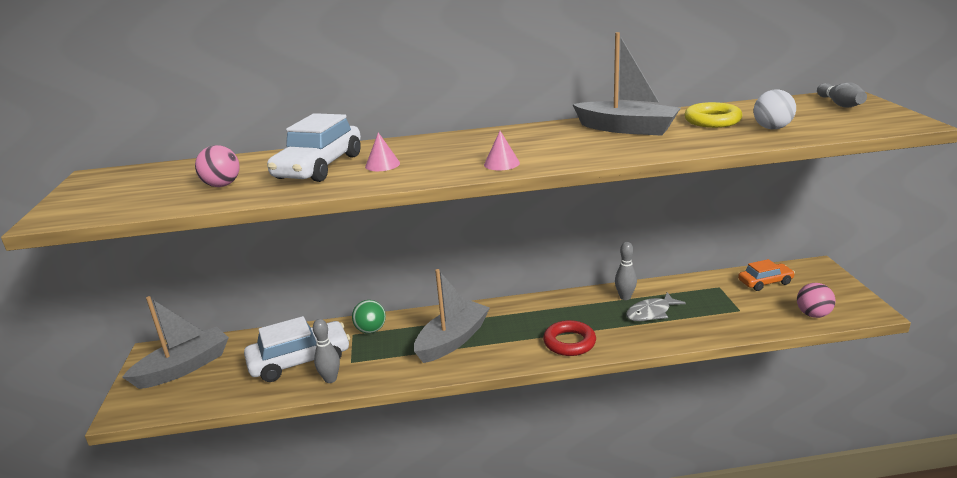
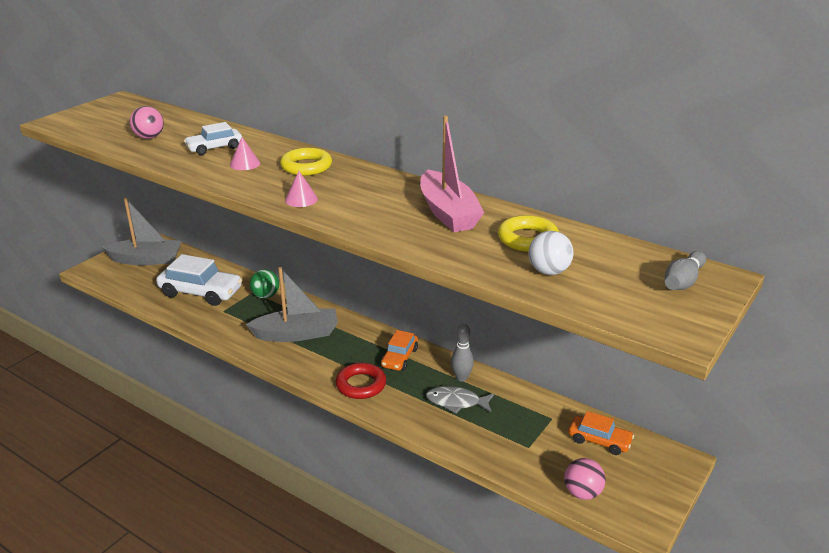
camera: 40 degrees right, 5 degrees up
(319, 167) = (214, 148): white car -> white car, size x0.58
(330, 379) = (196, 315): grey bowling pin -> none
(443, 147) = (306, 166): none -> yellow ring
(561, 310) = (399, 358): none -> orange car
(626, 129) = (448, 213): grey boat -> pink boat

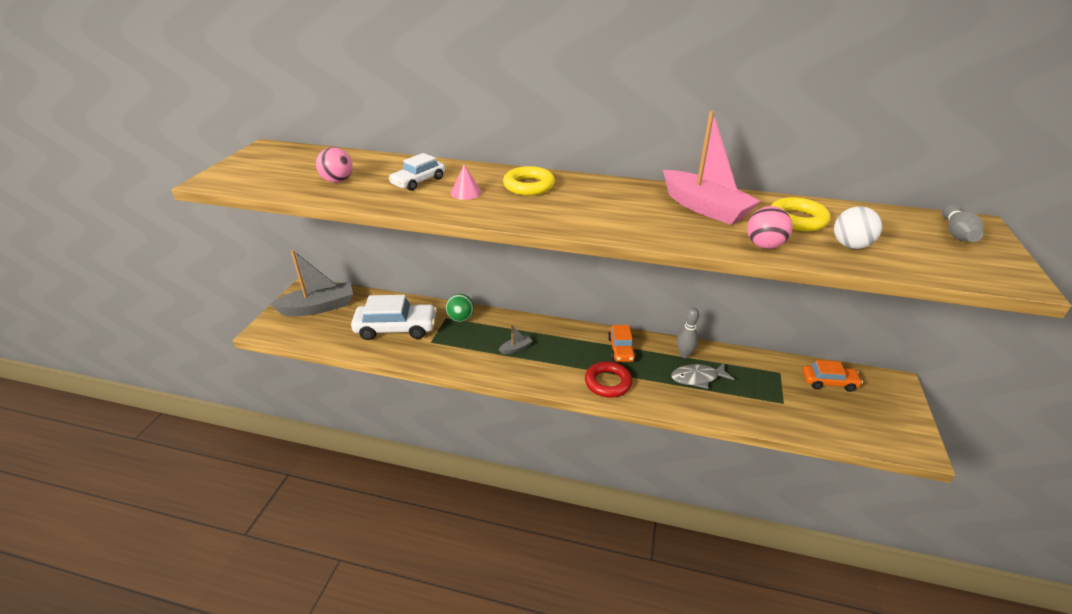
camera: 20 degrees left, 5 degrees up
(297, 334) = (516, 348): grey boat -> grey boat, size x0.42
(301, 199) = (559, 218): pink cone -> none
(582, 493) = (854, 432): pink ball -> pink ball (764, 245)

